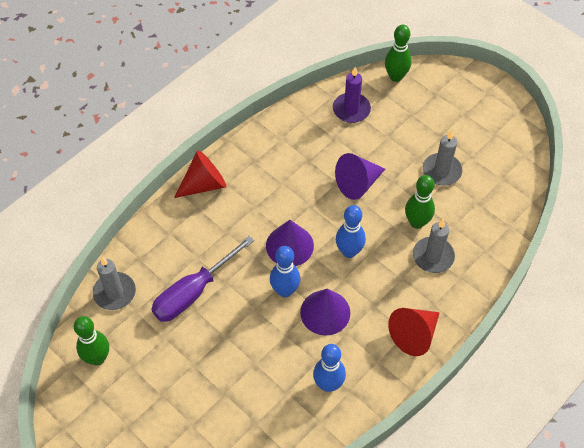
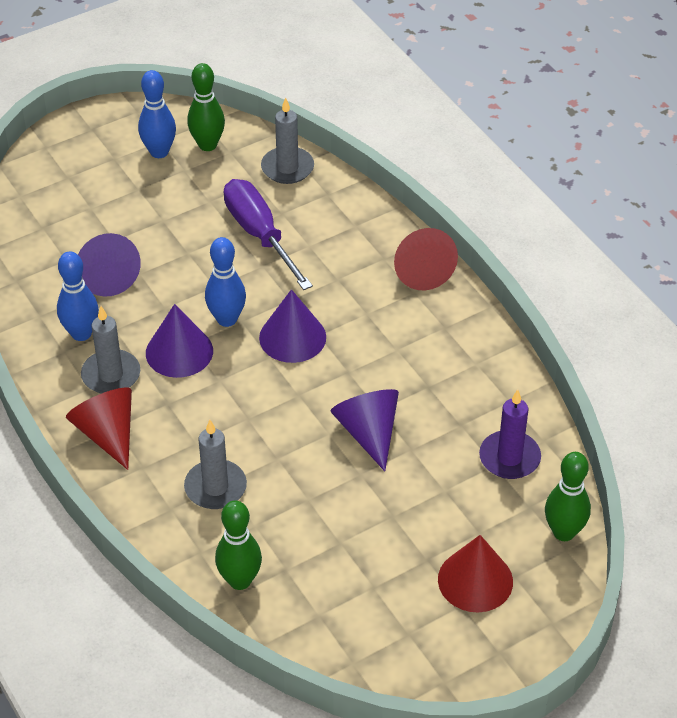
camera: 105 degrees right, 10 degrees down
(264, 386) = (107, 276): none -> purple cone
(349, 251) = (259, 396): blue bowling pin -> blue bowling pin (159, 152)
(417, 222) = (278, 484): green bowling pin -> green bowling pin (240, 580)
(441, 171) = (358, 540): grey candle -> grey candle (111, 375)
(445, 110) = (475, 580): none -> red cone

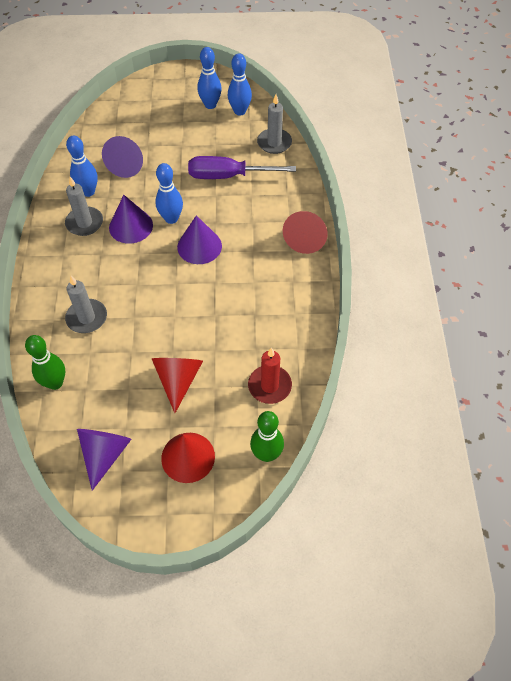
camera: 30 degrees right, 10 degrees up
(107, 434) = (55, 257): red cone -> red cone (178, 380)
(207, 145) = (240, 111): green bowling pin -> blue bowling pin
(259, 235) = (228, 176): purple screwdriver -> purple screwdriver turned 90 degrees counterclockwise
(368, 433) = (197, 327): purple cone -> purple cone (105, 454)
(509, 458) = (269, 386): purple candle -> red candle

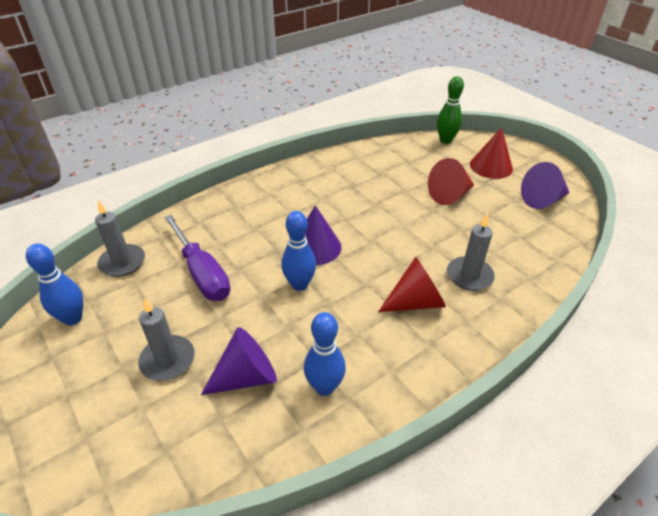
camera: 125 degrees left, 15 degrees down
(55, 383) = (542, 256): green bowling pin -> none
(84, 223) = (373, 355): grey candle -> grey candle (167, 360)
(131, 226) = (338, 311): purple cone -> none
(210, 105) = (70, 356): blue bowling pin -> none
(269, 386) = (401, 156): red candle -> none
(306, 238) = (248, 191): red cone -> red cone (415, 302)

